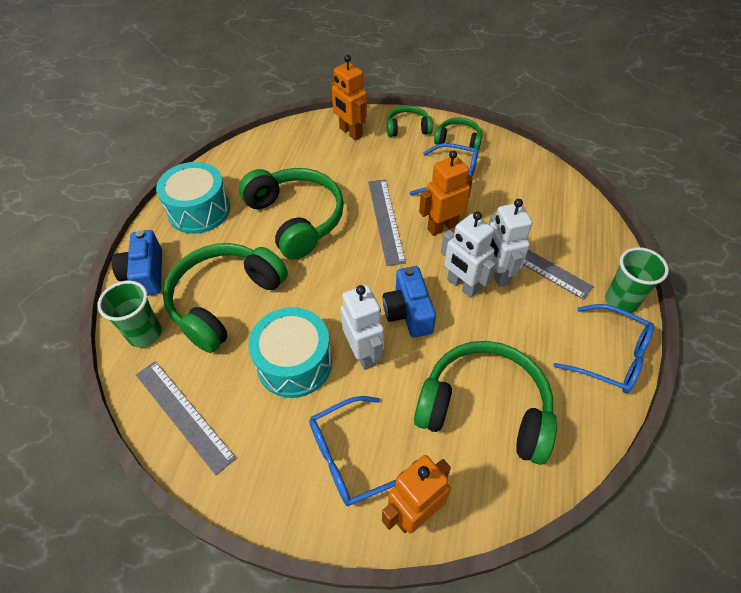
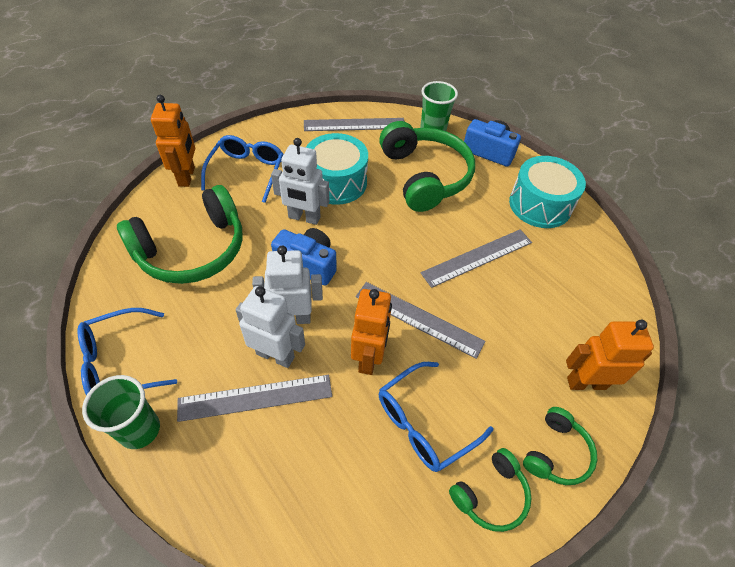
camera: 125 degrees right, 0 degrees up
(296, 219) = (477, 257): green headphones -> grey ruler

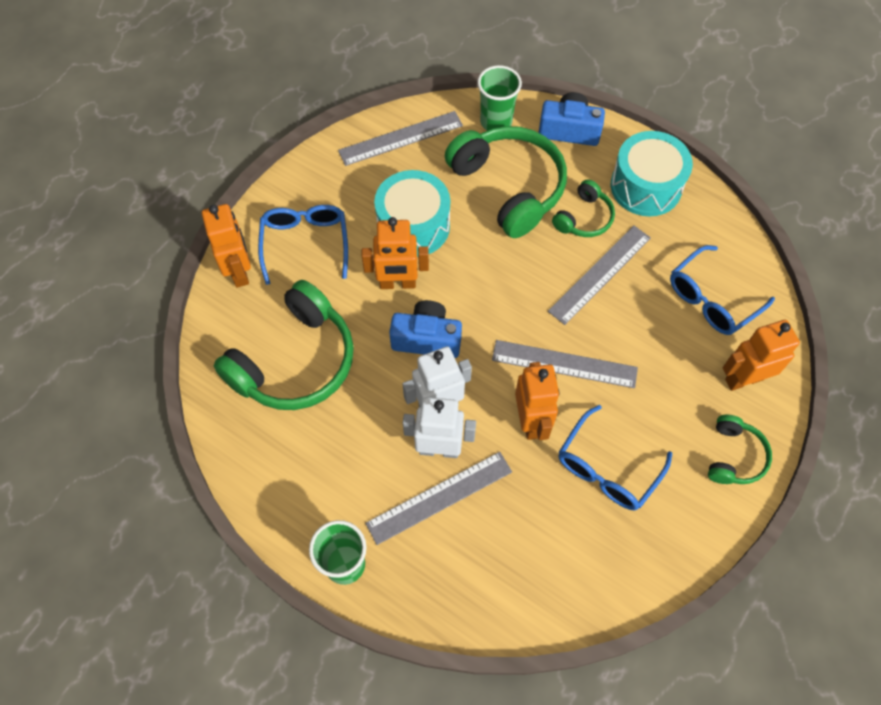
camera: 15 degrees left, 10 degrees up
(121, 362) = (289, 507): blue glasses -> blue glasses (712, 299)
(304, 218) = (397, 283): white robot -> orange robot
(490, 495) = (687, 513): green headphones -> green headphones (584, 218)

